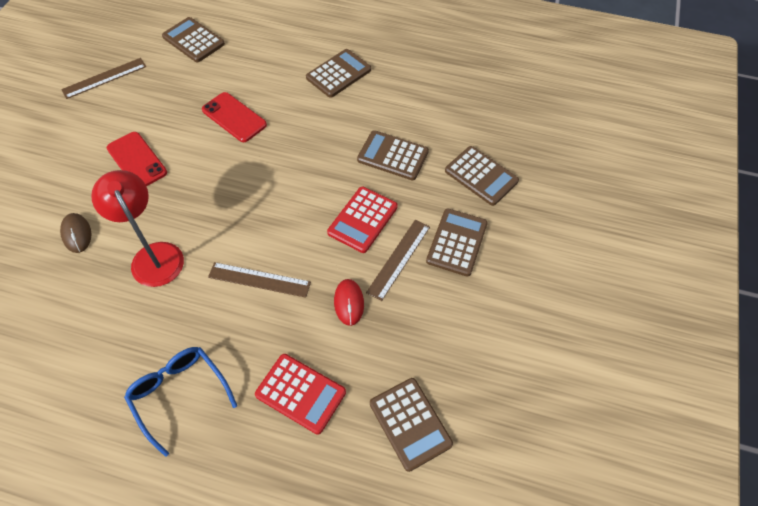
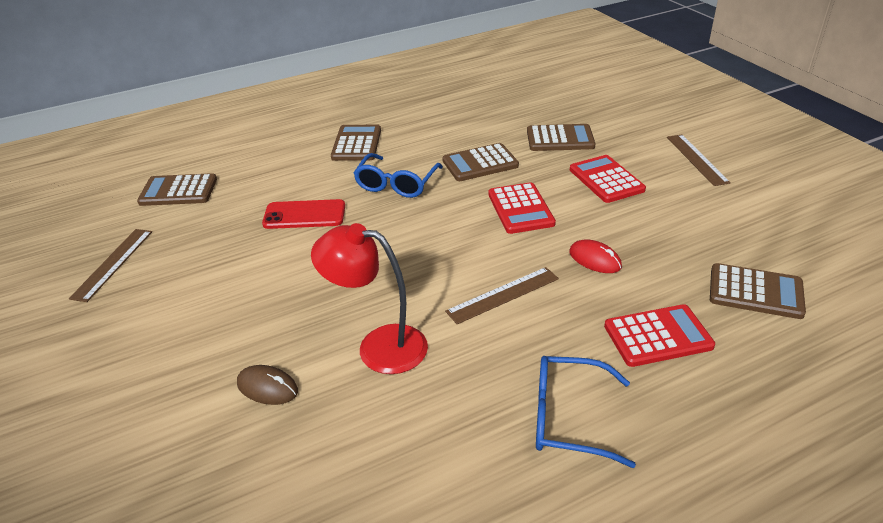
camera: 40 degrees left, 20 degrees down
(137, 160) = (249, 296): red phone -> none
(316, 133) = (396, 184): none -> blue glasses
(399, 259) = (584, 212): brown ruler -> brown ruler (696, 159)
(457, 242) = (606, 180): brown calculator -> red calculator

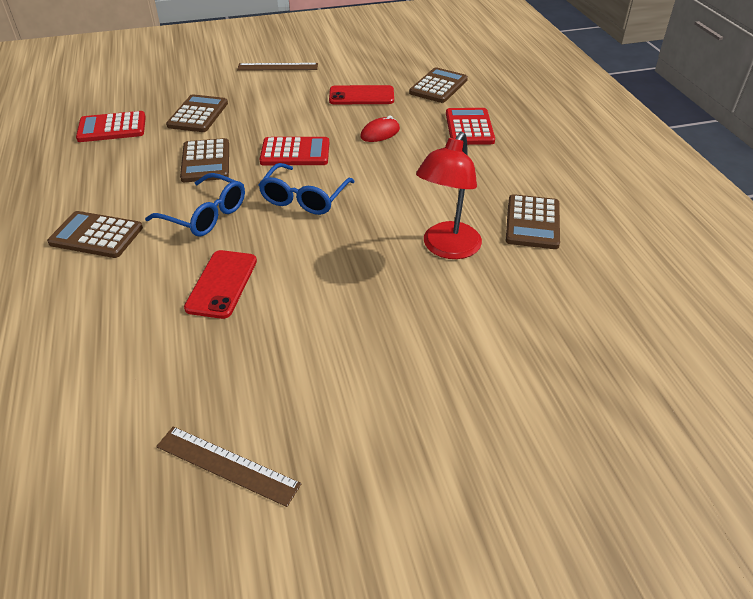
camera: 80 degrees left, 5 degrees up
(178, 191) = (83, 405): brown calculator -> brown calculator (532, 222)
(267, 387) = (482, 317): brown mouse -> none
(503, 295) = (405, 179): brown ruler -> none
(568, 418) = (535, 174): blue glasses -> blue glasses (304, 198)
(606, 180) = (279, 107): red calculator -> red calculator (112, 128)
(675, 230) = (361, 96): none -> red phone

